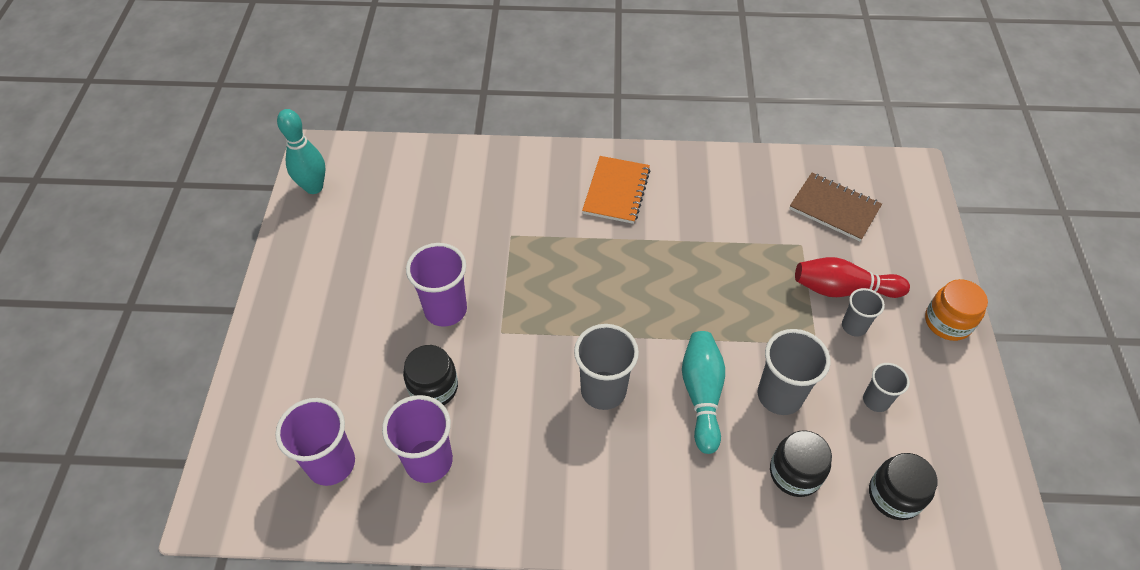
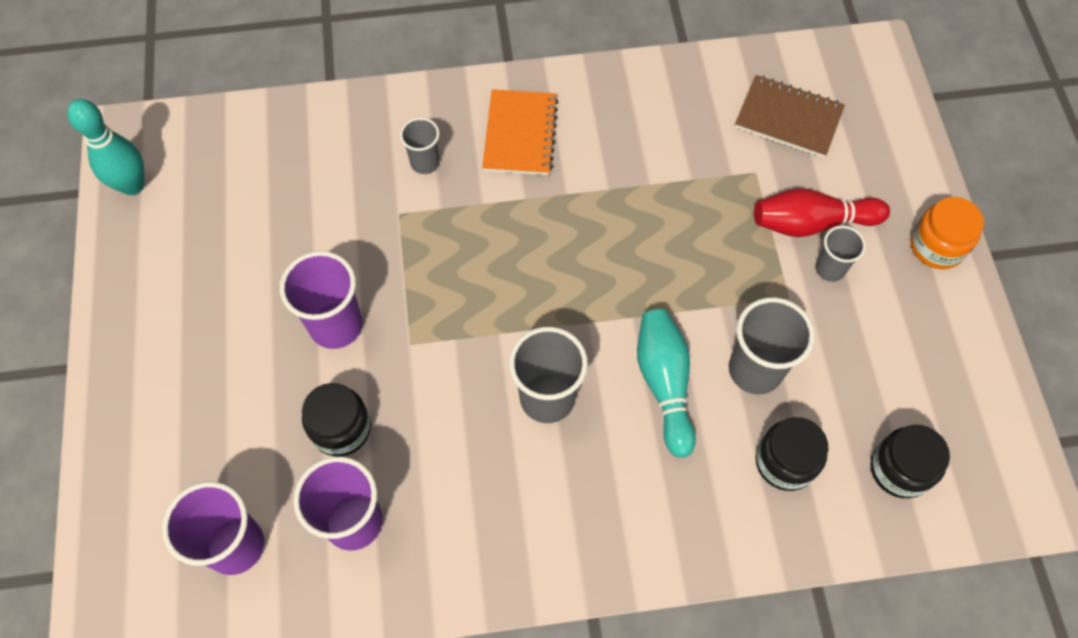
camera: 10 degrees left, 10 degrees up
(876, 400) = (866, 358): grey cup -> grey cup (425, 163)

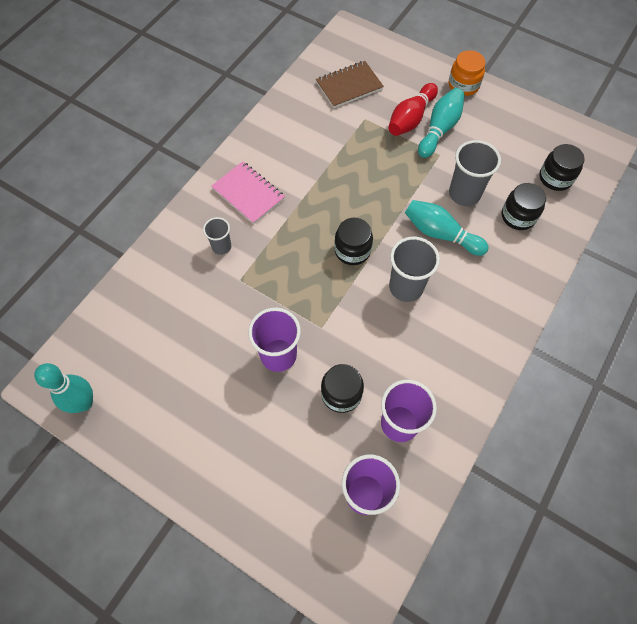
camera: 50 degrees left, 0 degrees up
(520, 134) = (248, 194): orange notebook -> pink notebook
(545, 300) = (352, 250): none -> black jar
(830, 269) = (439, 129): grey cup -> turquoise bowling pin

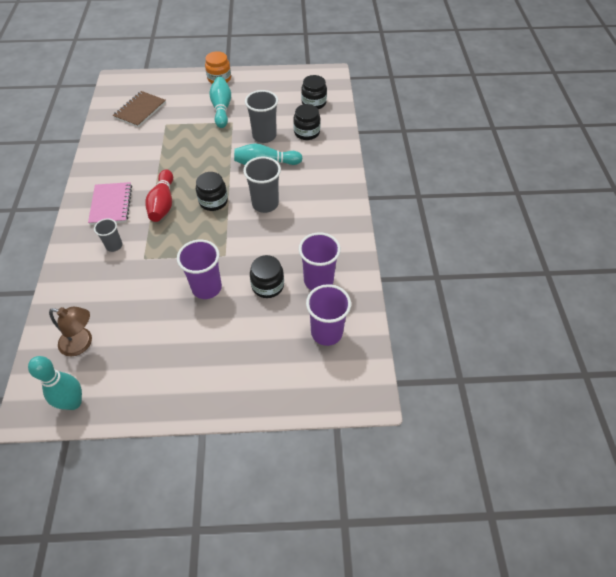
camera: 35 degrees left, 10 degrees down
(128, 342) = (82, 343): none -> brown lamp
(248, 194) = (111, 204): pink notebook -> pink notebook turned 75 degrees clockwise
(411, 118) = (197, 111): red bowling pin -> red bowling pin (163, 203)

